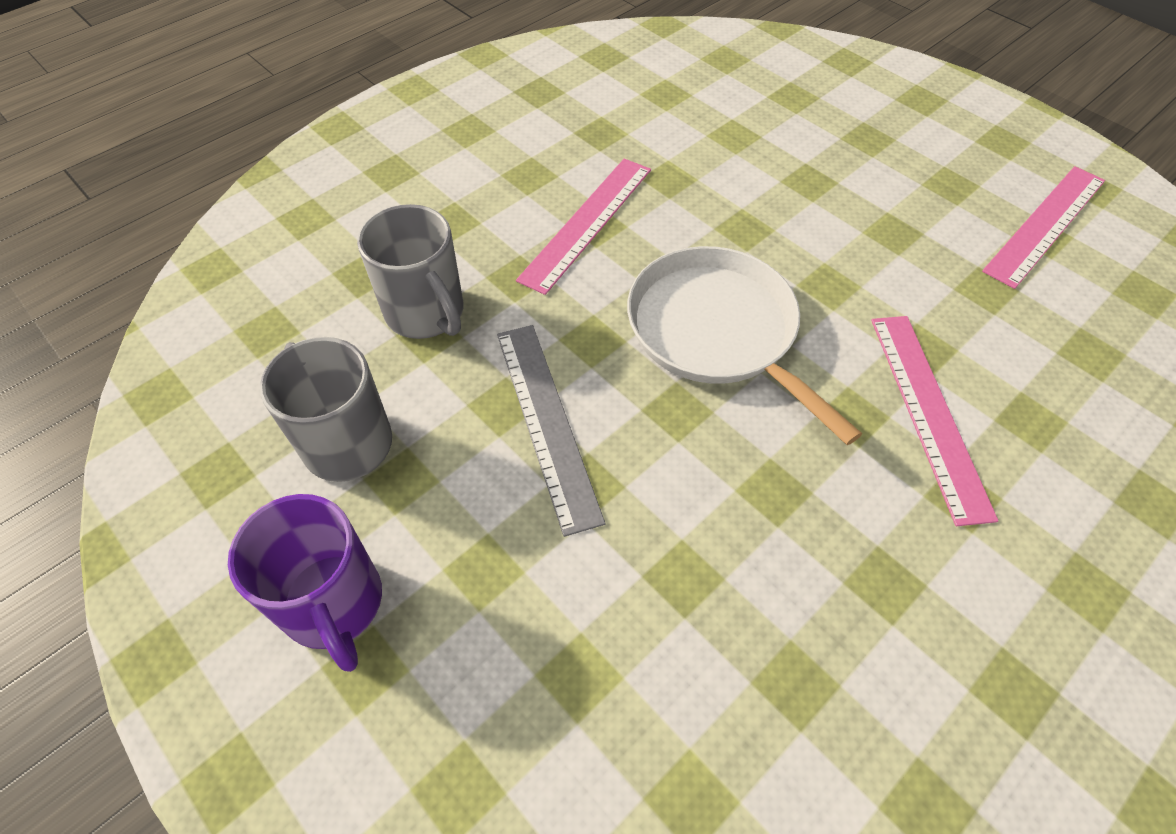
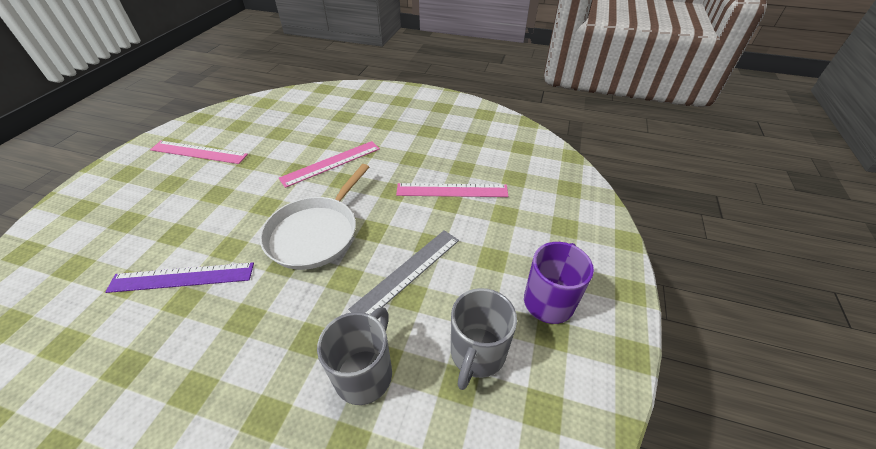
camera: 120 degrees left, 10 degrees down
(586, 222) = (243, 325): pink ruler -> pink ruler (452, 190)
(711, 180) = (182, 278): none -> purple ruler

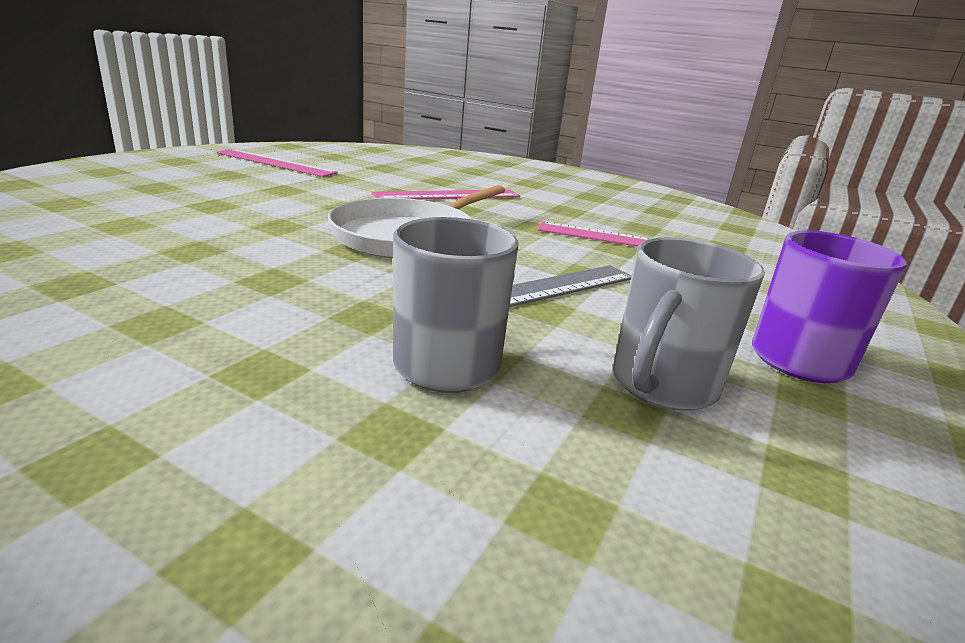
camera: 10 degrees right, 20 degrees down
(182, 278) = (201, 234): purple ruler -> none

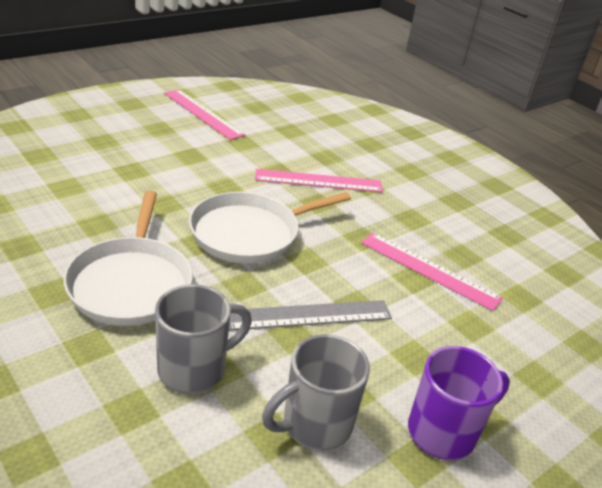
camera: 20 degrees right, 10 degrees up
(284, 295) = (131, 283): none -> white pan

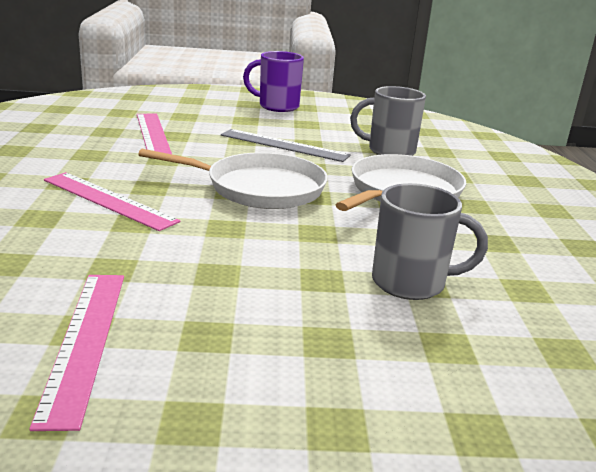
camera: 140 degrees left, 10 degrees down
(314, 424) = (340, 123): grey mug -> grey mug (411, 283)

